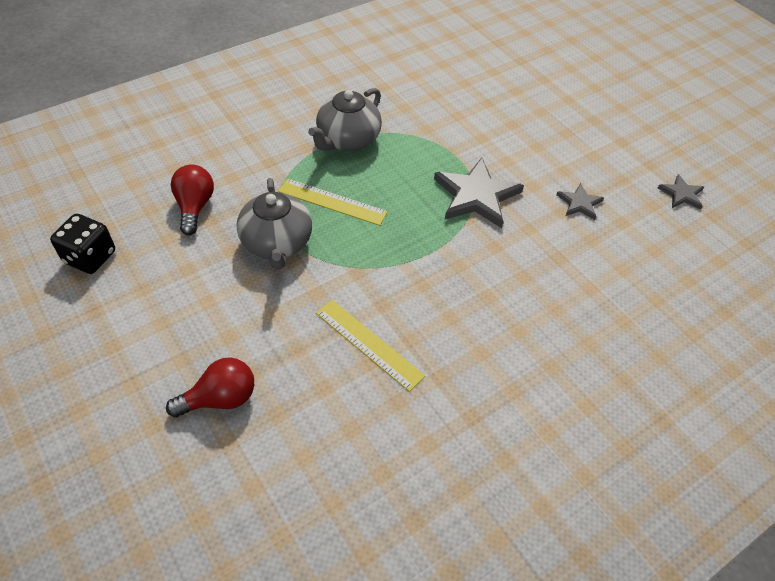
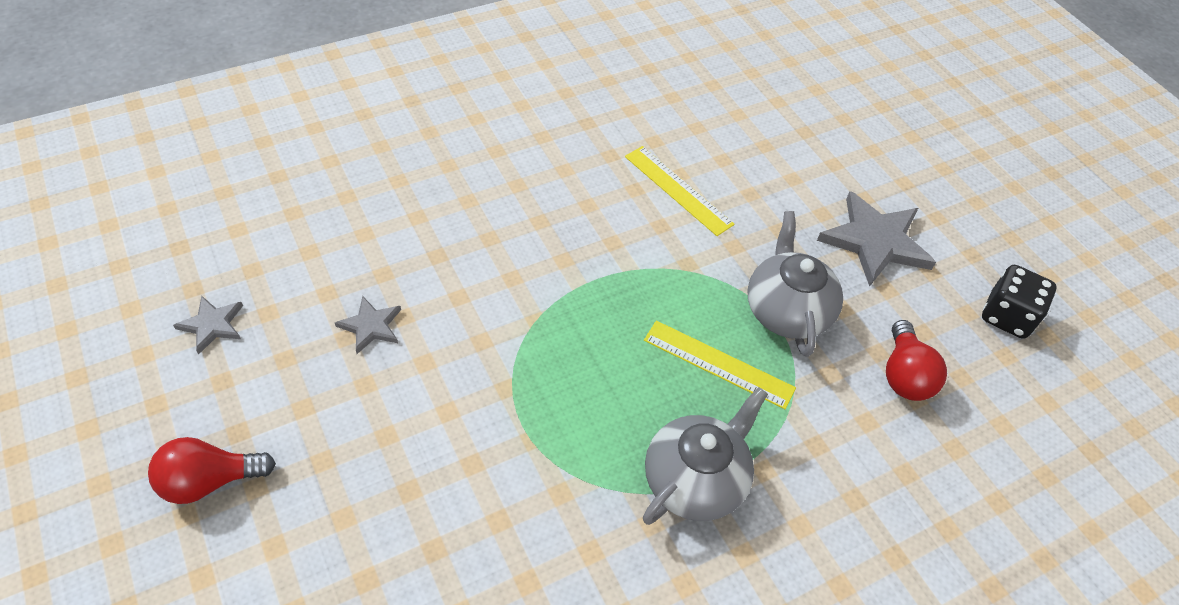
camera: 175 degrees left, 0 degrees up
(220, 399) = (818, 162): red light bulb -> red light bulb (209, 481)
(476, 195) = (514, 353): grey star -> grey star (875, 241)

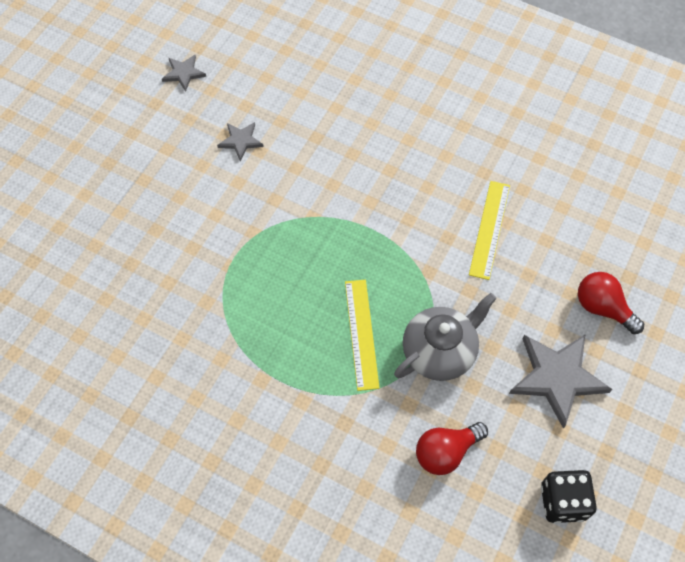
camera: 60 degrees right, 10 degrees up
(209, 481) = (98, 142): red light bulb -> red light bulb (602, 308)
(695, 480) = (266, 366): grey teapot -> none

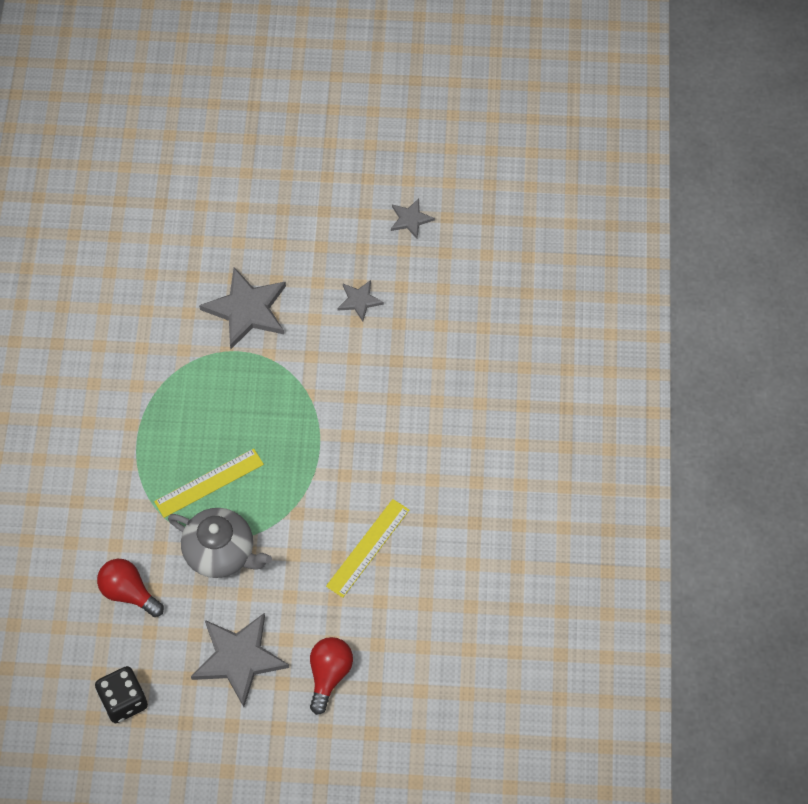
camera: 65 degrees right, 0 degrees up
(196, 232) = (247, 310): none -> grey star
(489, 229) = (367, 547): yellow ruler -> yellow ruler turned 45 degrees counterclockwise

